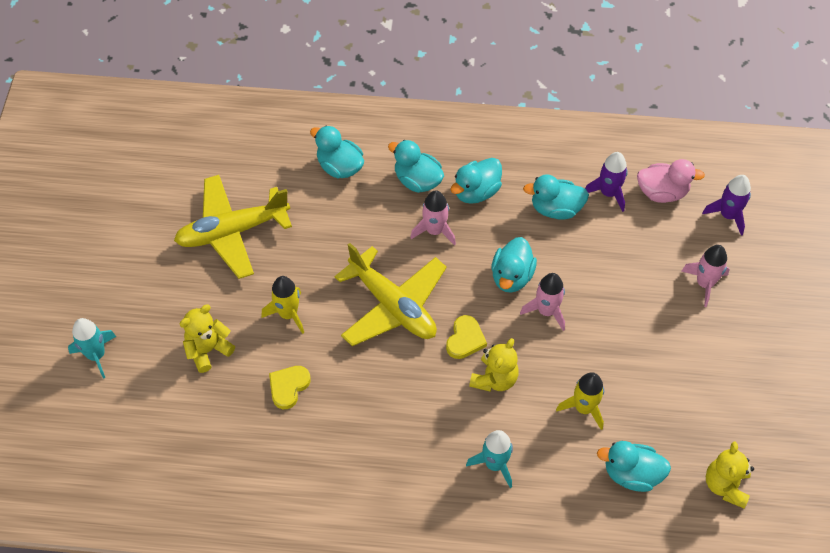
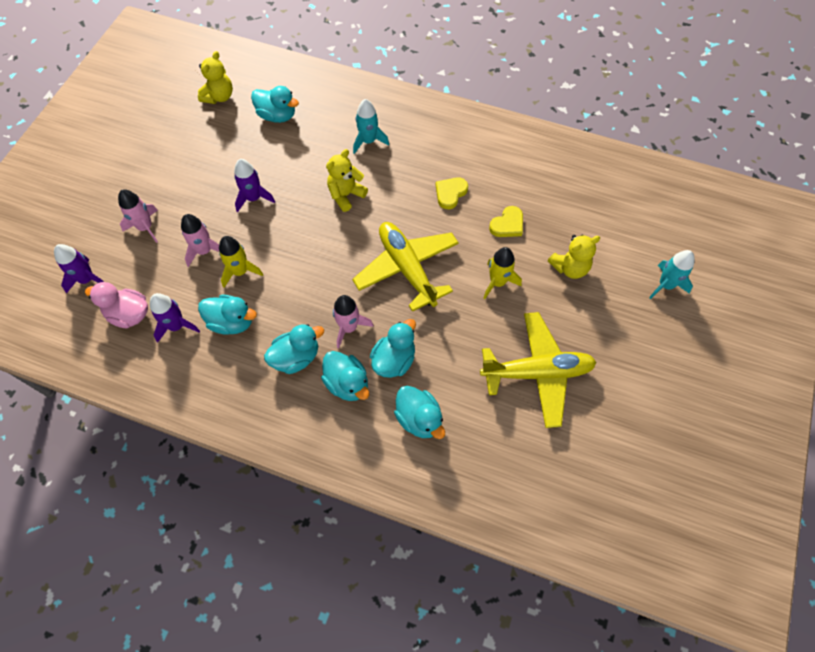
camera: 165 degrees left, 5 degrees up
(465, 339) = (357, 228): yellow heart -> yellow heart (450, 193)
(511, 276) = (298, 270): turquoise duck -> turquoise duck (394, 360)
(546, 311) = (283, 235): pink rocket -> pink rocket (204, 251)
(584, 408) = (289, 161): yellow rocket -> yellow rocket (240, 271)
(602, 348) = (253, 198): none -> purple rocket

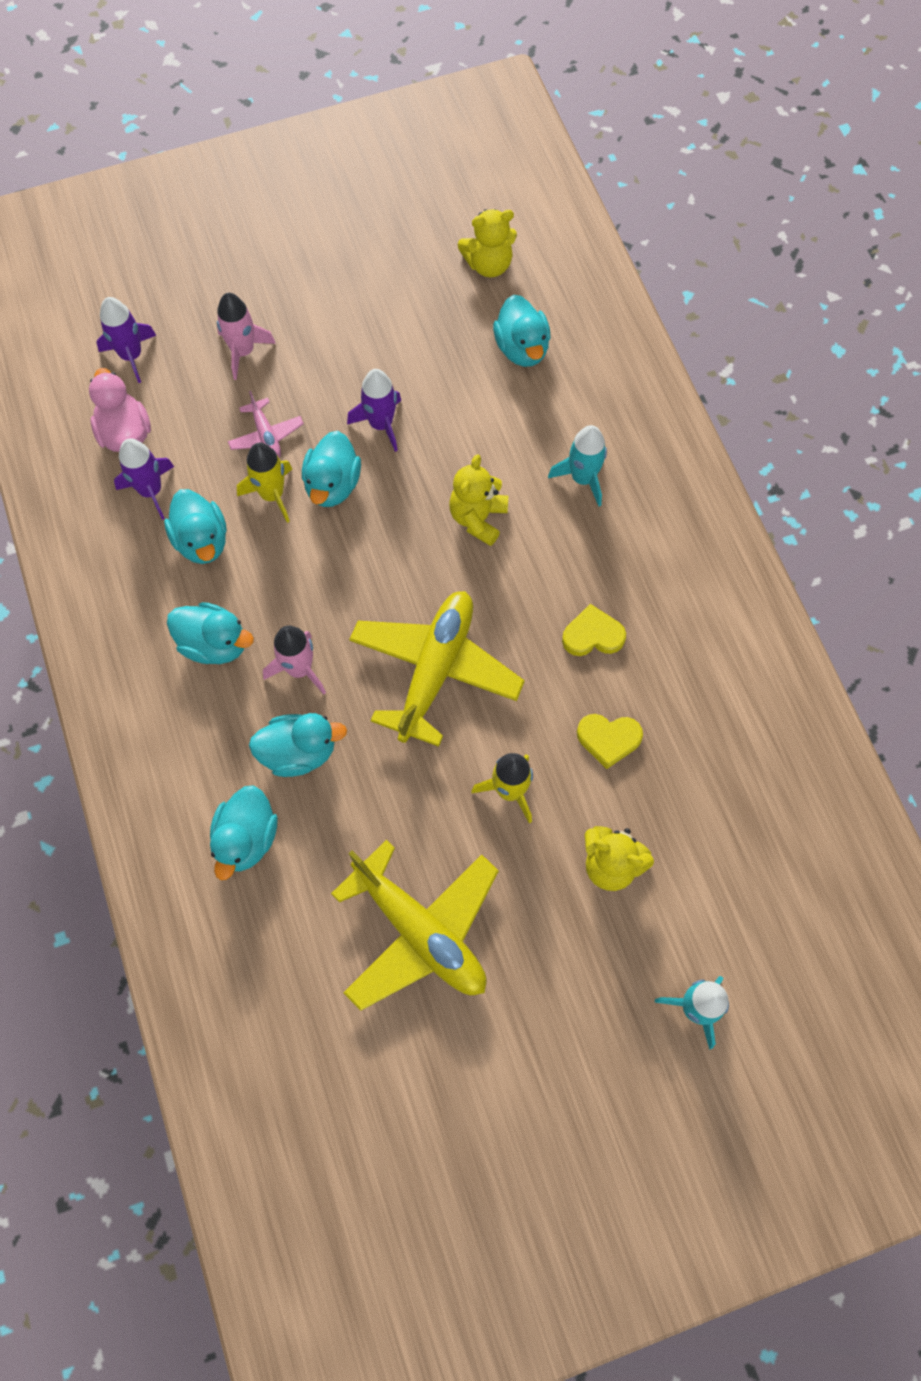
camera: 50 degrees right, 5 degrees up
(204, 251) = (266, 435): pink rocket -> pink plane
(346, 195) = (478, 518): yellow teddy bear -> yellow teddy bear turned 75 degrees counterclockwise
(347, 383) = (227, 725): turquoise duck -> turquoise duck (332, 485)

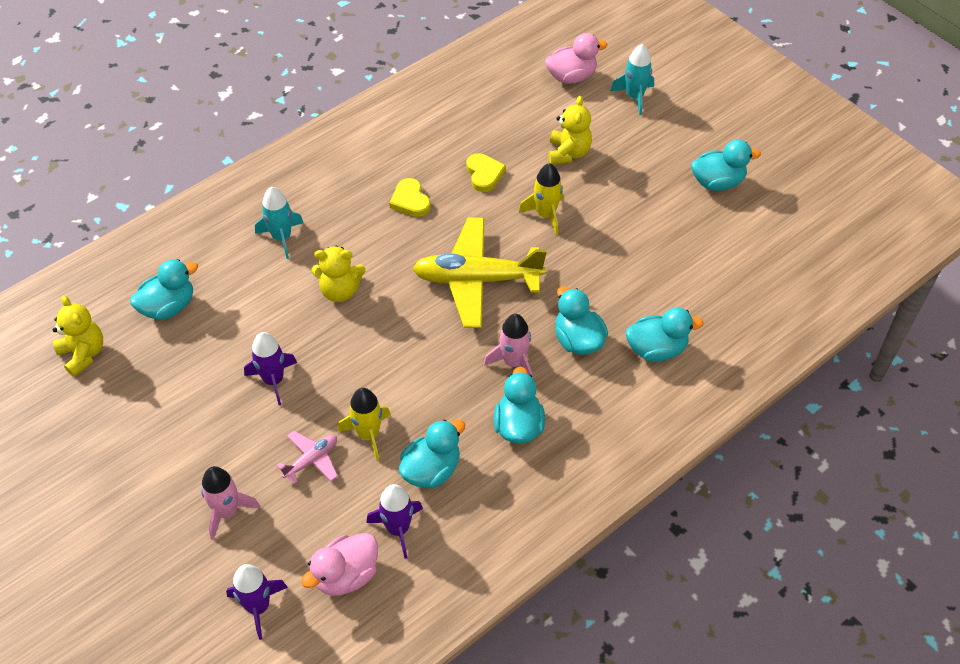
camera: 110 degrees left, 15 degrees down
(332, 485) = (344, 395): turquoise duck -> turquoise duck (717, 182)
(420, 931) = (664, 234): yellow plane -> none
(766, 932) = (571, 76): none -> pink duck

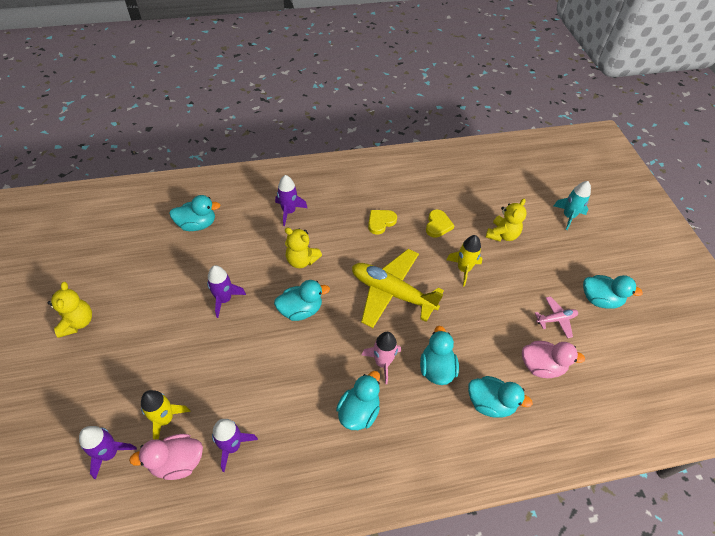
camera: 25 degrees right, 0 degrees up
(83, 354) = (132, 231): yellow teddy bear -> yellow teddy bear (77, 322)
(227, 511) = (138, 374): pink rocket -> none
(282, 238) = (289, 211): turquoise rocket -> purple rocket
(311, 460) = (211, 365): pink plane -> pink plane (556, 319)
(368, 435) = (257, 366): yellow rocket -> yellow rocket (165, 419)
(410, 200) = (380, 222): yellow heart -> yellow heart turned 45 degrees clockwise
(431, 470) = (281, 413): turquoise duck -> turquoise duck (300, 310)
(571, 76) = (531, 186): pink duck -> pink duck (541, 366)

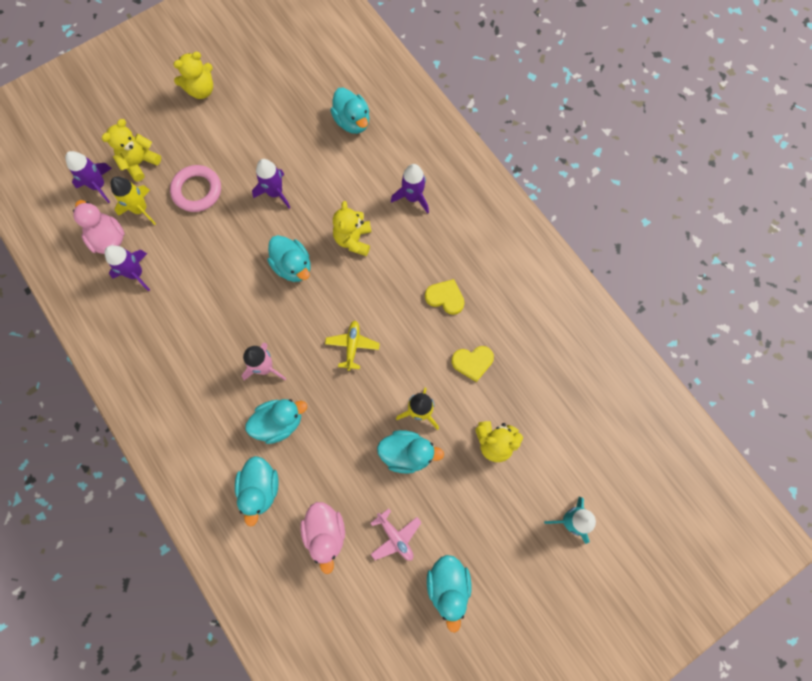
camera: 70 degrees right, 20 degrees up
(113, 403) = (140, 163): none -> yellow teddy bear
(180, 361) = (197, 191): none -> pink ring
(358, 411) = (205, 365): turquoise duck -> turquoise duck (407, 453)
(392, 293) = (352, 346): yellow plane -> yellow plane, size x0.46

